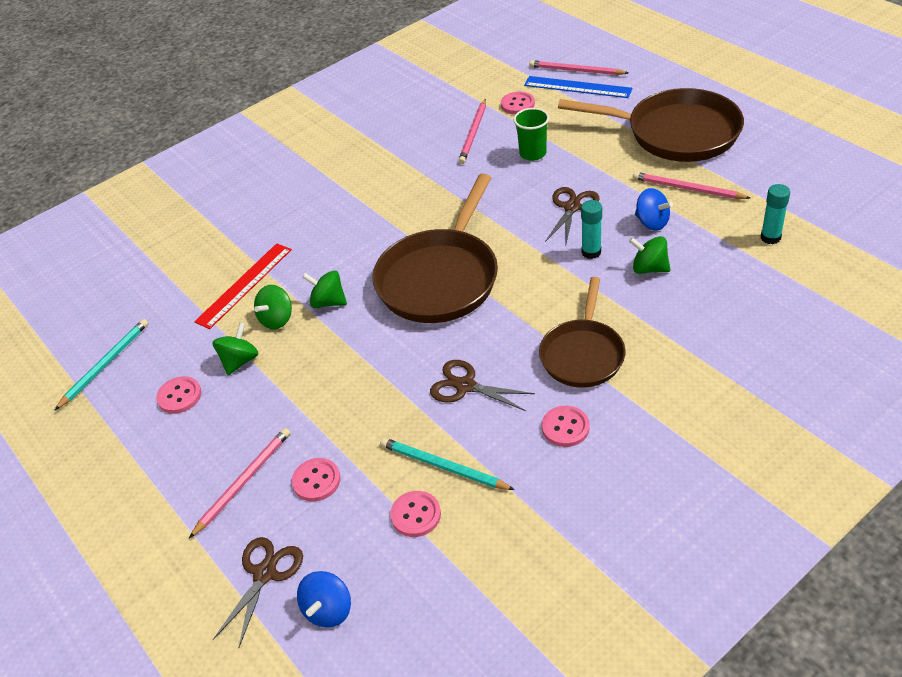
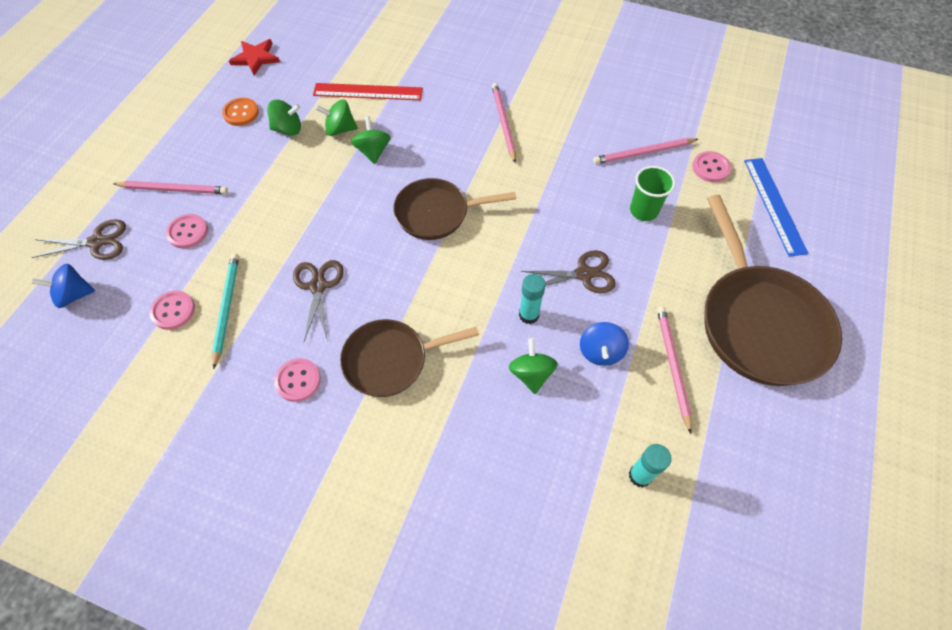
camera: 55 degrees right, 15 degrees up
(105, 364) = (256, 58): turquoise pencil -> red star
(179, 396) = (241, 113): pink button -> orange button
(441, 278) = (437, 213): brown pan -> brown pan, size x0.62
(576, 71) = (801, 193): pink pencil -> pink pencil (503, 123)

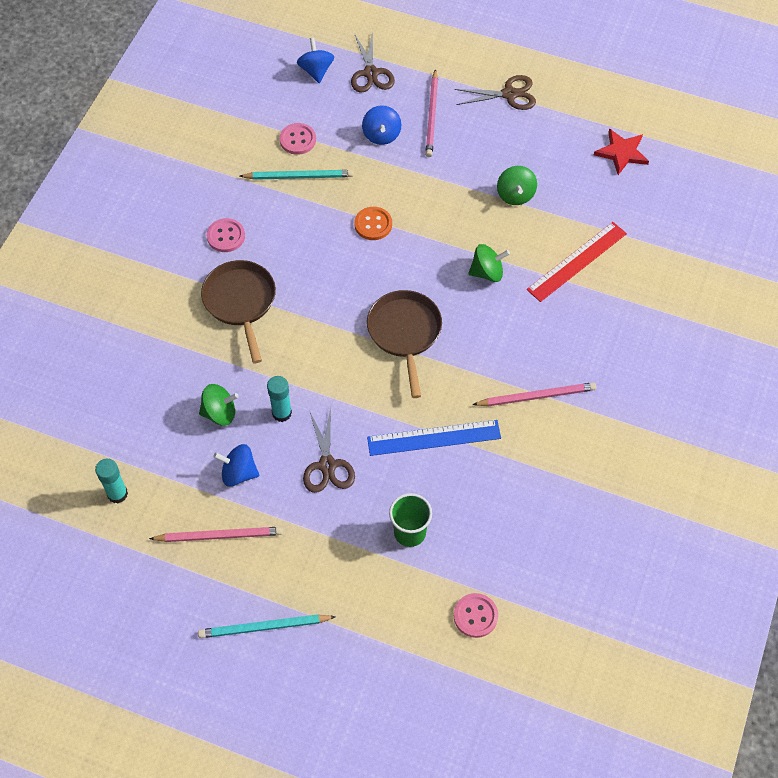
camera: 90 degrees right, 0 degrees up
(188, 232) = (381, 135): pink button -> blue spinning top
(241, 113) = (536, 152): orange button -> orange button (373, 224)
(318, 286) = (320, 241): brown scissors -> brown scissors (509, 94)
(340, 129) = (518, 240): green spinning top -> none
(368, 92) = (577, 261): red ruler -> red ruler turned 45 degrees clockwise
(643, 153) = (496, 542): pink pencil -> none
(758, 322) = (264, 627): brown pan -> turquoise pencil
(774, 205) = (419, 679): blue ruler -> blue ruler (434, 438)

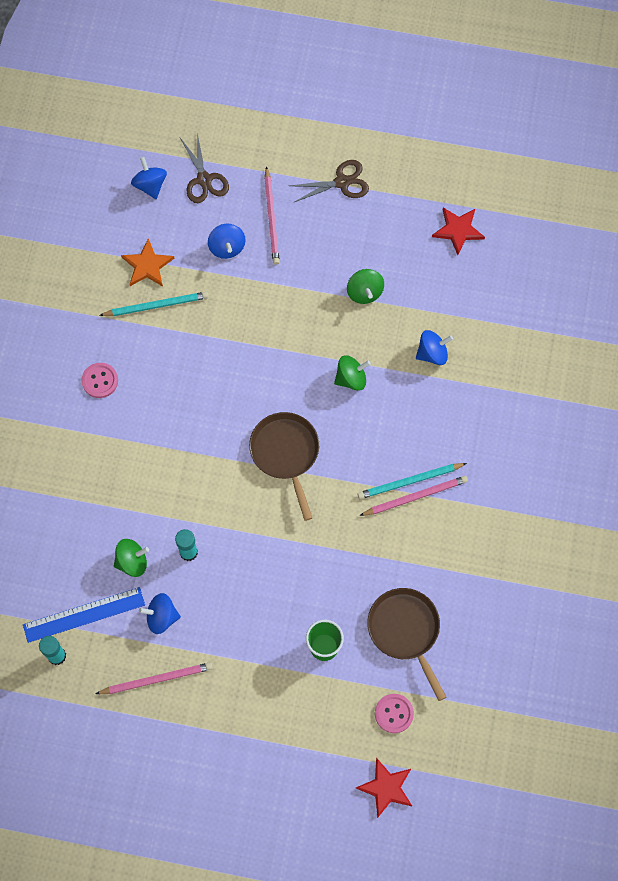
camera: 10 degrees left, 10 degrees up
(241, 302) = (128, 447): brown pan -> brown pan (405, 631)
(264, 627) = (213, 756): turquoise pencil -> turquoise pencil (409, 481)
(298, 140) = (147, 265): pink button -> orange star
(327, 465) = (239, 596): brown scissors -> none
(373, 224) = (236, 345): orange button -> none
(434, 438) = (330, 553): blue ruler -> blue ruler (84, 615)
(453, 695) = (386, 788): none -> red star
(577, 261) = (432, 353): red ruler -> blue spinning top

